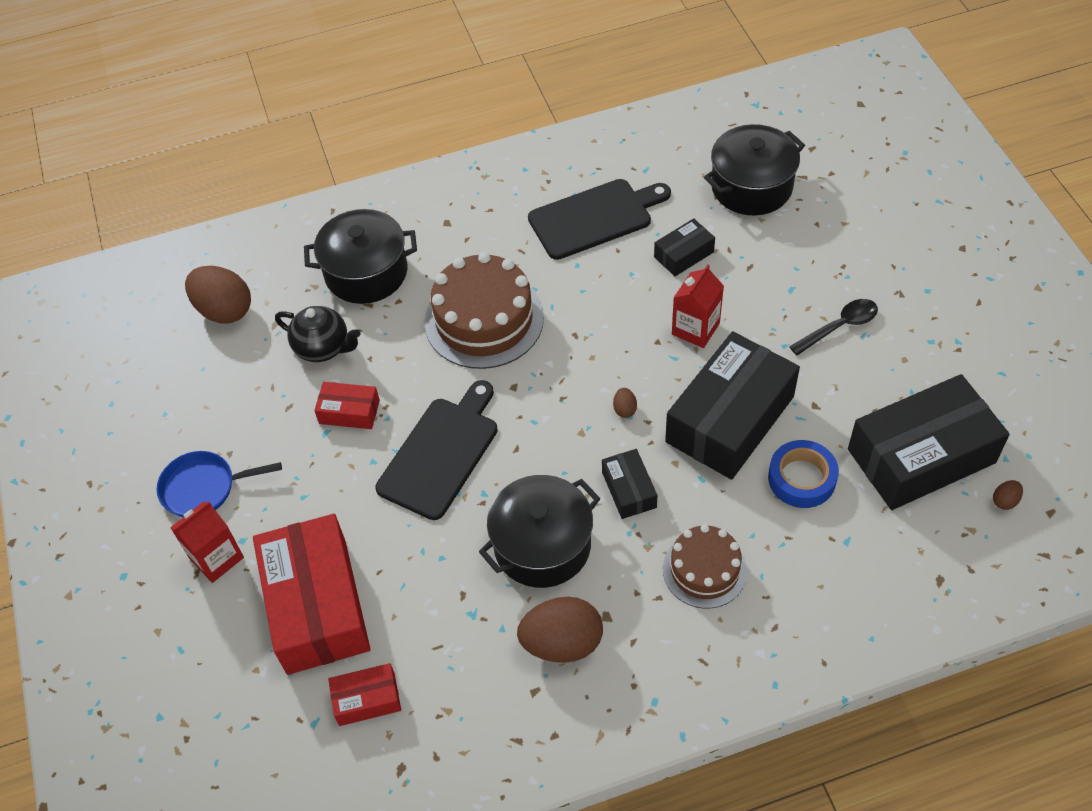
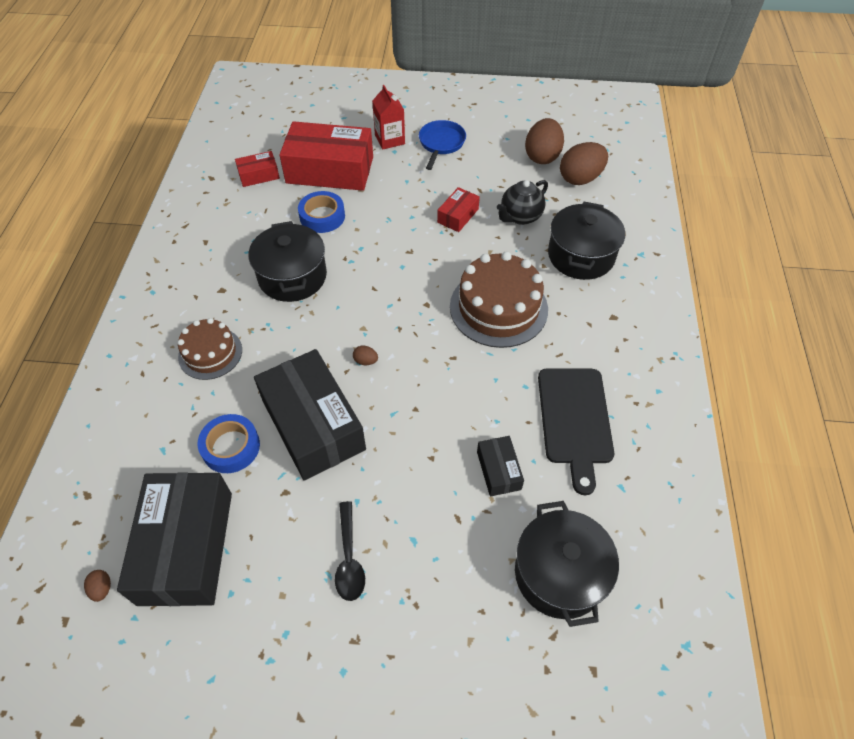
camera: 110 degrees right, 0 degrees up
(367, 699) = (259, 175): red box -> red box turned 60 degrees clockwise
(418, 566) = (322, 216): none -> blue tape
(441, 453) = (395, 250): black cutting board -> none
(562, 643) = (222, 263): brown egg -> brown egg (542, 156)
(629, 490) = (299, 337): black box -> none
(695, 329) = (412, 441): red carton -> none

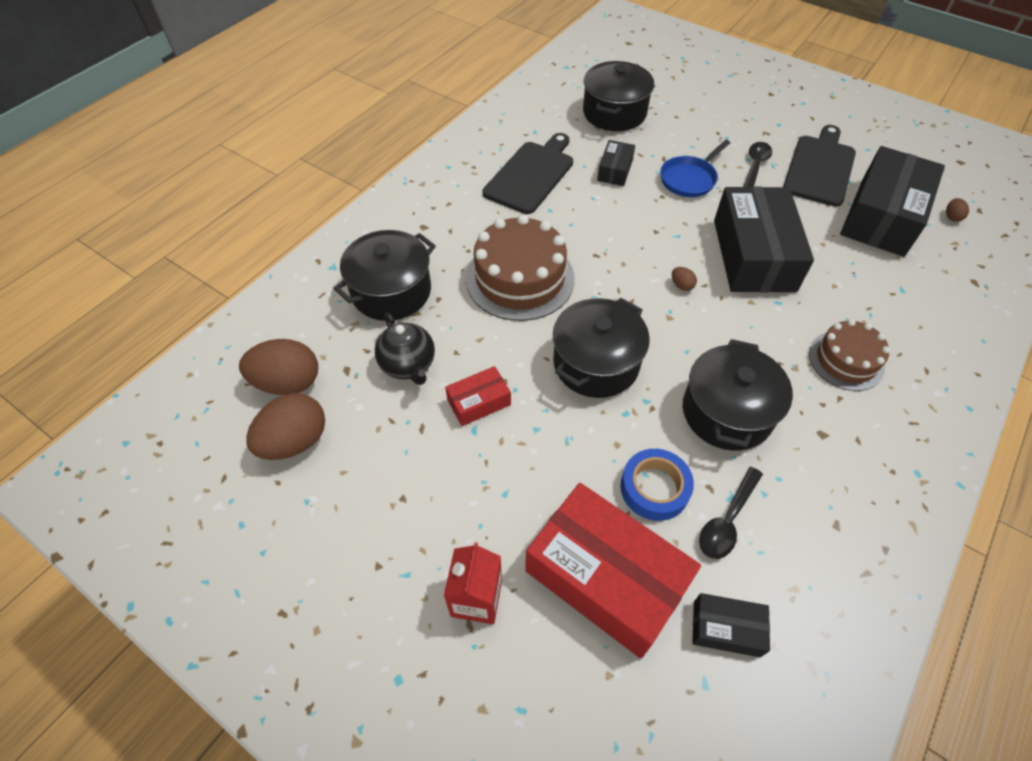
camera: 150 degrees left, 0 degrees up
(231, 447) = (835, 267): blue tape -> none
(259, 175) = (726, 628): red box -> black box
(270, 600) = (820, 168): none -> black cutting board
(272, 218) = (727, 520): none -> black spoon
(398, 270) = (596, 363): none -> black pot
(441, 143) = (406, 543): blue pan -> blue pan (689, 179)
(520, 216) = (408, 365): black teapot -> black teapot turned 75 degrees clockwise

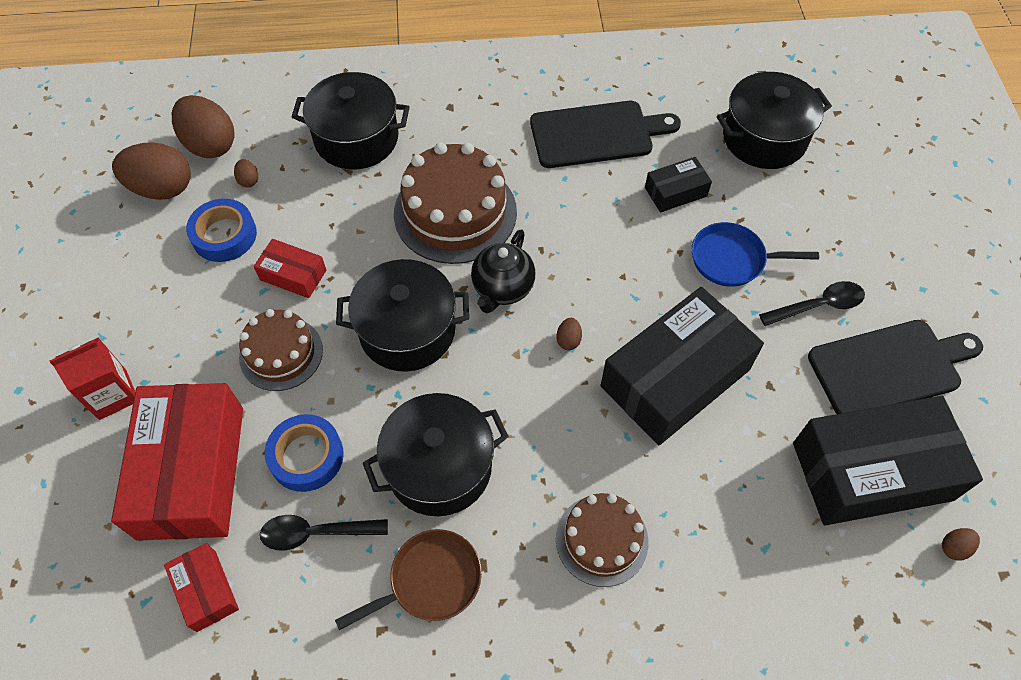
camera: 50 degrees right, 5 degrees up
(355, 378) = (248, 180): none -> brown egg
(392, 425) = (224, 235): none -> blue tape
(408, 365) = (290, 204): black teapot -> black teapot (502, 289)
(545, 451) = (281, 353): none -> brown cake
(726, 628) = (206, 590): black box -> red box
(815, 471) = (430, 581): none -> brown pan

